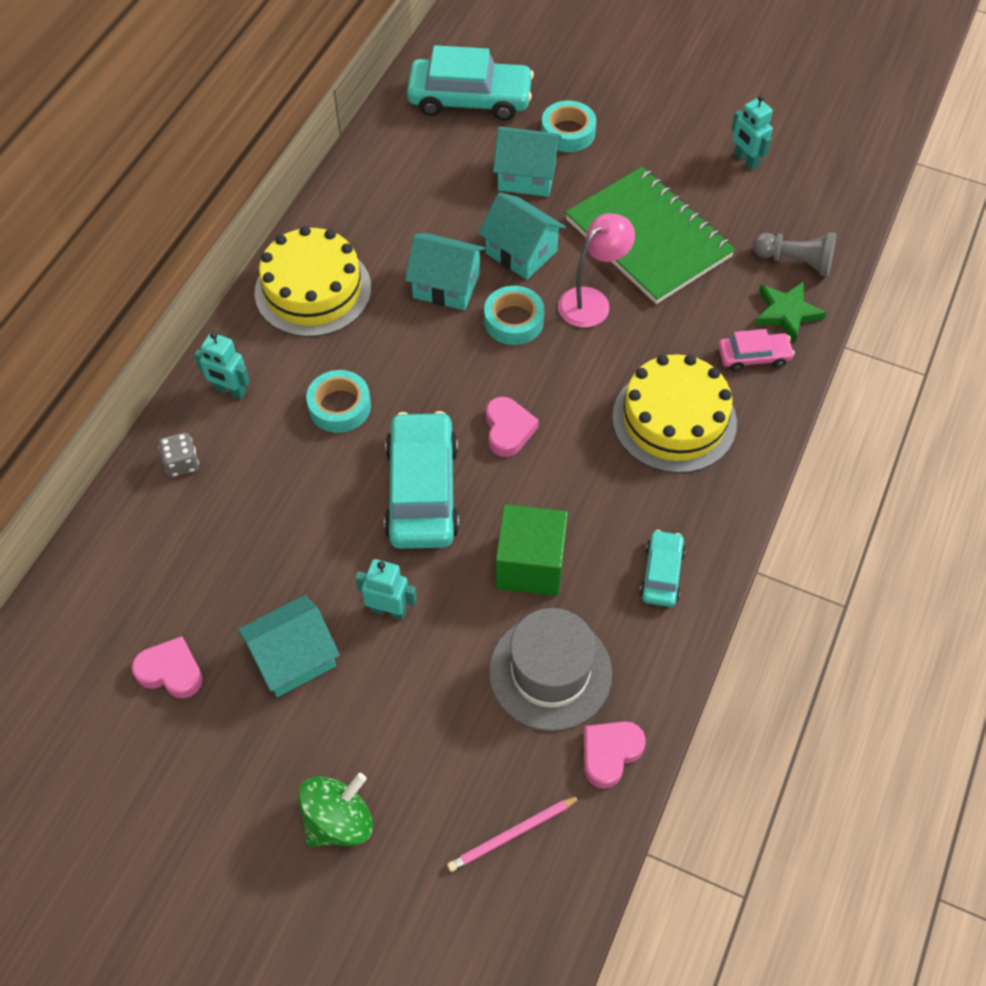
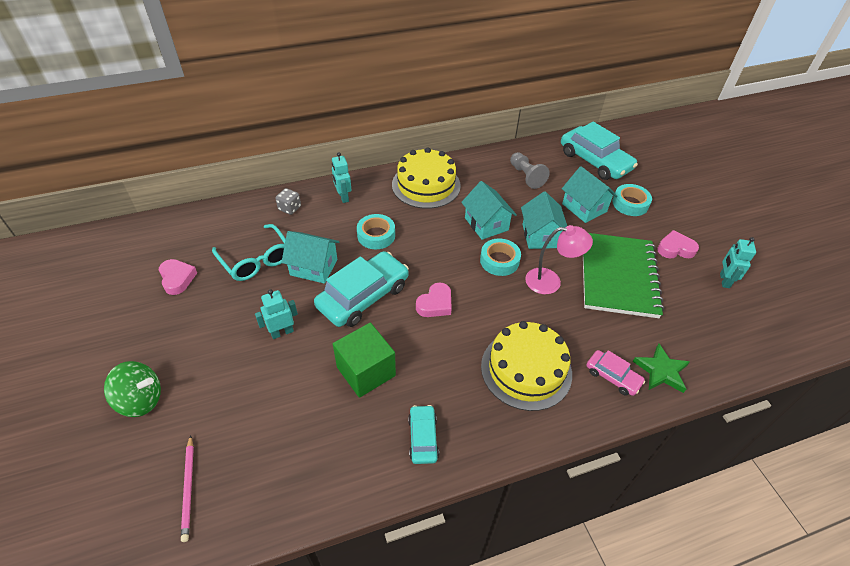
camera: 45 degrees right, 10 degrees down
(236, 562) = (256, 260): none -> turquoise glasses
(293, 658) = (222, 316): turquoise house -> turquoise house (314, 267)
(388, 610) = (282, 332): turquoise robot -> turquoise robot turned 90 degrees counterclockwise
(513, 834) = (189, 488): pink pencil -> pink pencil turned 120 degrees counterclockwise
(550, 672) = (308, 429): grey hat -> none
(610, 753) = (280, 500): pink heart -> pink heart (675, 249)
(661, 573) = (423, 438): turquoise car -> turquoise car turned 60 degrees counterclockwise
(795, 261) = (698, 350): grey pawn -> grey pawn (526, 176)

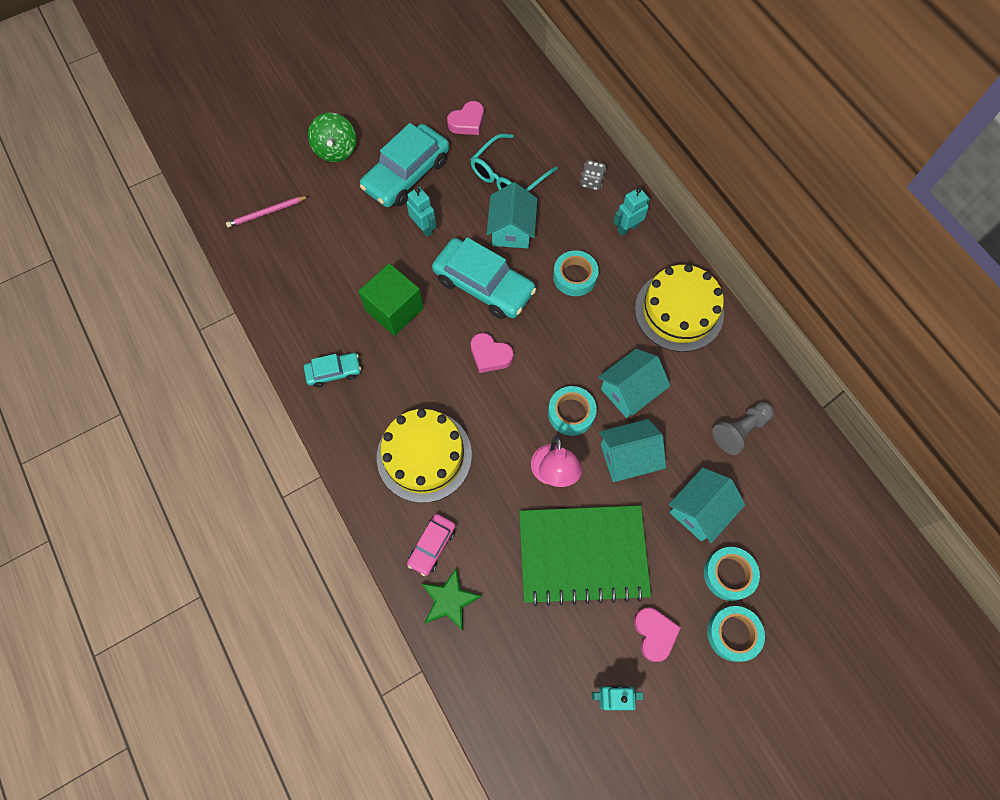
camera: 80 degrees right, 20 degrees up
(595, 161) = (811, 524): turquoise car -> turquoise car (406, 174)
(671, 211) = (733, 634): none -> turquoise tape

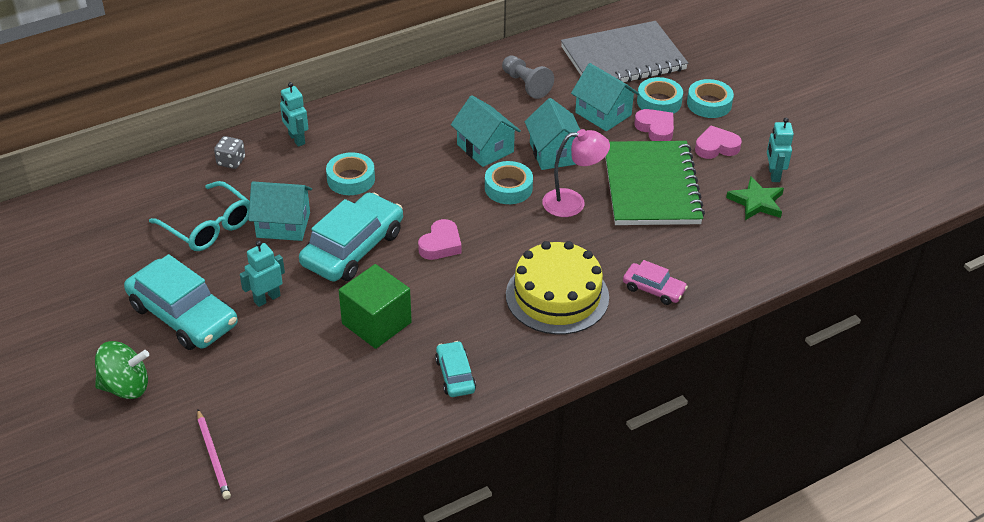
camera: 90 degrees left, 25 degrees down
(449, 600) = (706, 276): green star -> green star (756, 202)
(467, 122) = (117, 260): pink heart -> pink heart (655, 129)
(679, 311) = (399, 111): yellow cake -> none
(805, 538) = (623, 59): none -> grey notebook

